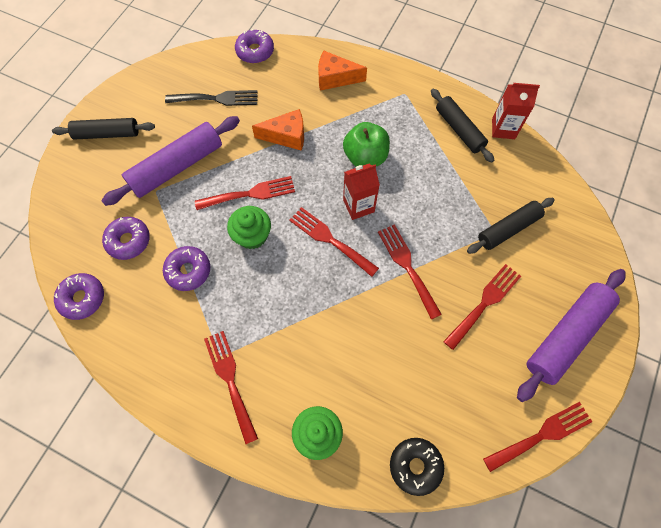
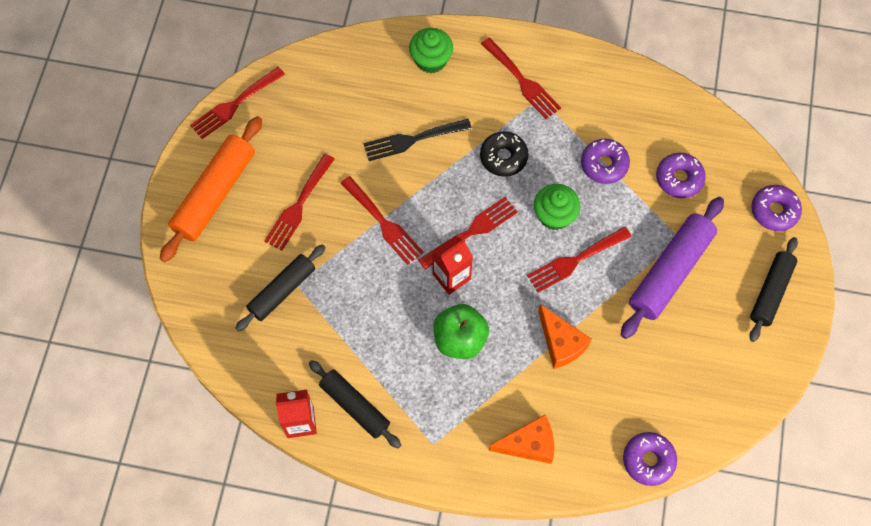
camera: 165 degrees right, 0 degrees up
(82, 298) = (693, 115): purple donut -> purple donut (774, 211)
(107, 134) = (770, 292): black rolling pin -> black rolling pin turned 45 degrees counterclockwise
(216, 99) = (666, 373): black fork -> black fork (412, 140)
(286, 136) = (561, 343): orange cheese -> orange cheese turned 105 degrees counterclockwise
(330, 239) = (471, 231): red fork -> red fork turned 60 degrees counterclockwise
(415, 466) = (341, 57): black donut -> black donut (503, 157)
(566, 336) = (215, 194): purple rolling pin -> orange rolling pin

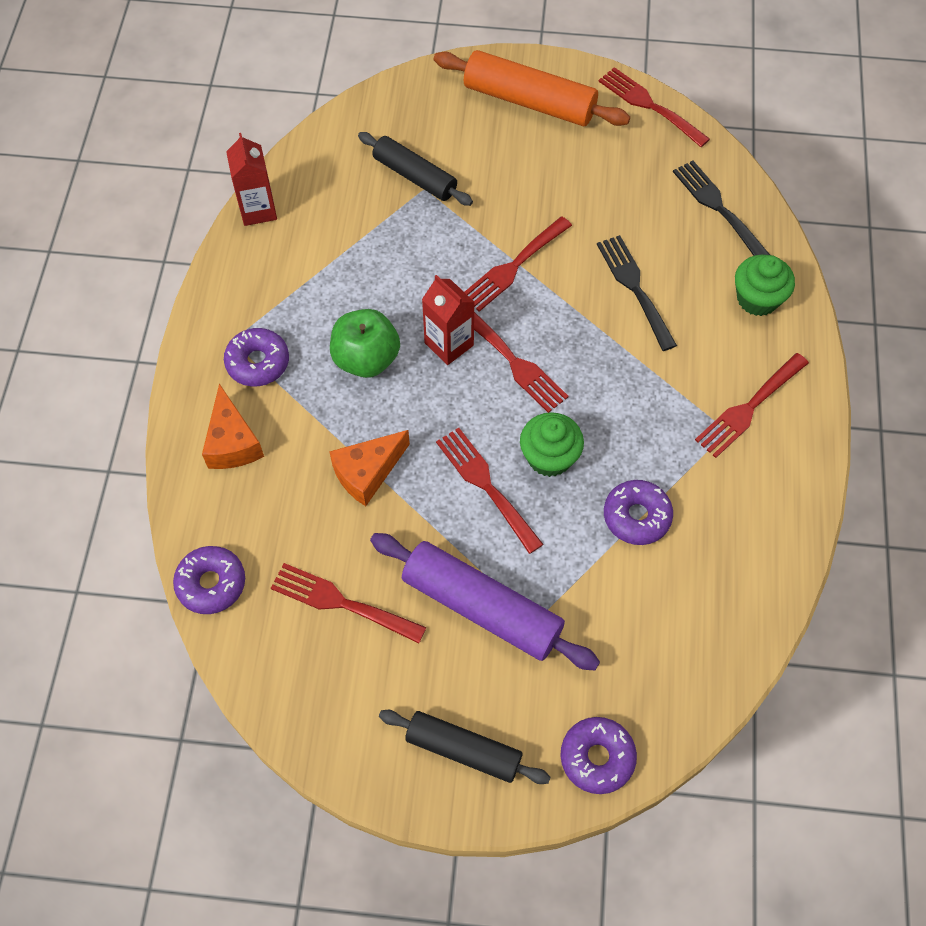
camera: 85 degrees right, 5 degrees down
(298, 206) = (525, 180): red fork -> red fork (341, 602)
(344, 72) = (718, 207): none -> black fork
(355, 406) = (277, 259): black rolling pin -> none
(503, 157) = (627, 392): black donut -> none
(679, 178) = (630, 618): purple donut -> purple donut (258, 362)

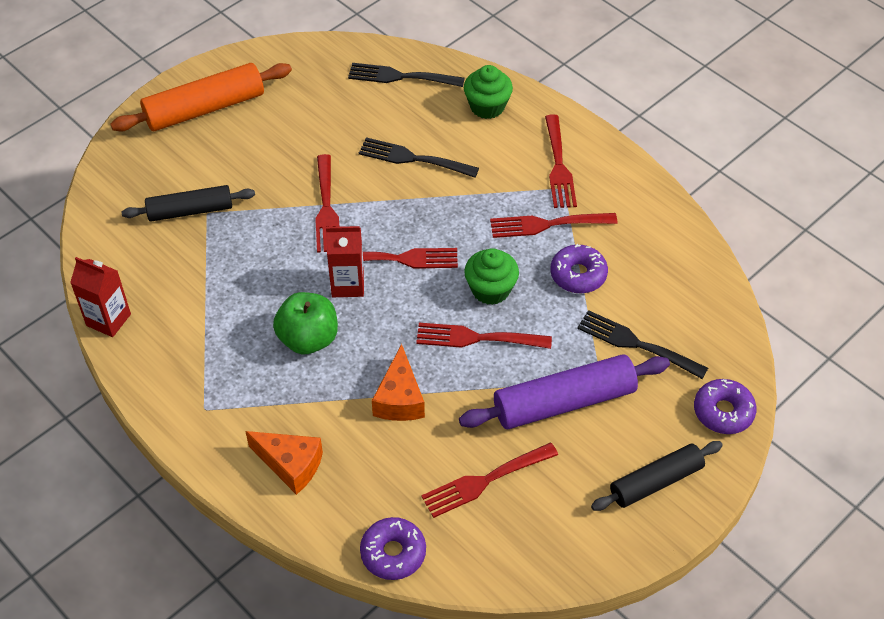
camera: 50 degrees left, 10 degrees down
(258, 362) = (240, 405): purple donut -> none
(604, 623) = (636, 344): none -> black fork
(649, 105) = (284, 53): red fork -> red fork (547, 224)

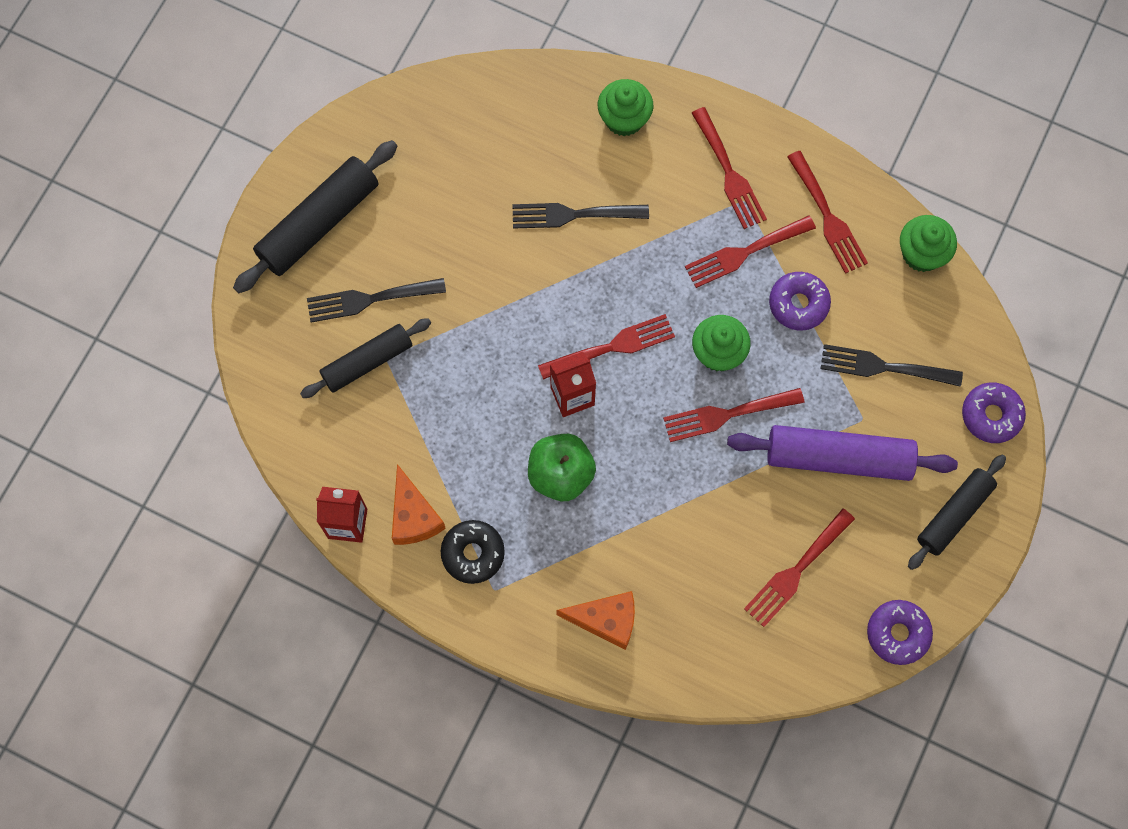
camera: 20 degrees left, 20 degrees up
(201, 375) = (473, 553): none -> black donut
(205, 108) = (319, 223): orange rolling pin -> black rolling pin
(326, 208) = (509, 310): red fork -> red fork (828, 217)
(393, 553) = (741, 677): purple donut -> purple donut (897, 633)
(399, 398) = (679, 510): orange cheese -> orange cheese (414, 516)
(400, 77) = (514, 108): black fork -> black fork (369, 299)
(564, 402) = (838, 458): purple rolling pin -> purple rolling pin turned 45 degrees clockwise
(706, 269) = (921, 253): none -> green cupcake

